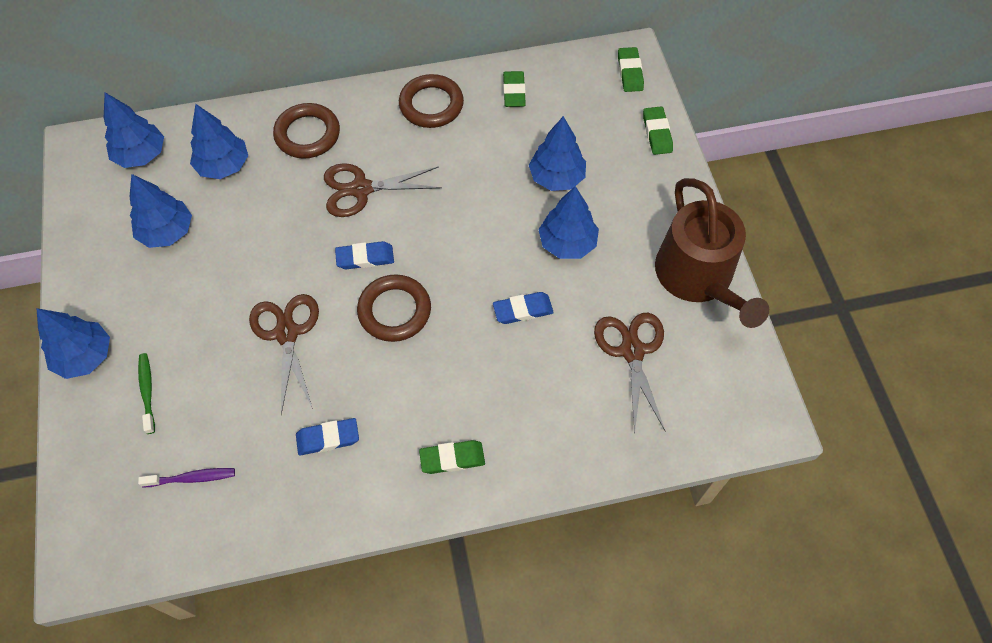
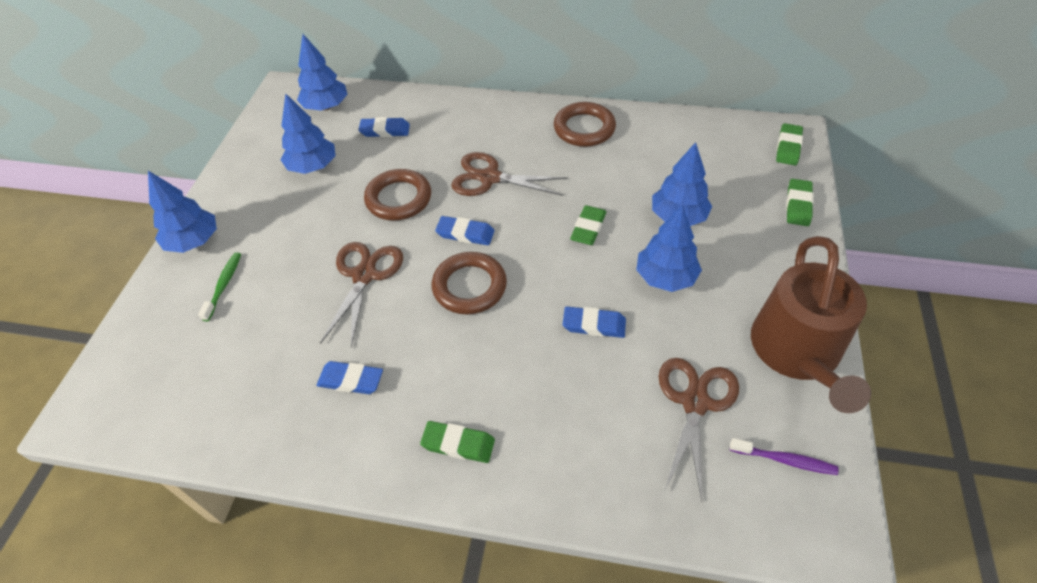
camera: 25 degrees right, 10 degrees down
(192, 478) = (215, 372): purple toothbrush -> purple toothbrush (785, 460)
(223, 166) = (385, 130): blue tree -> blue eraser
(307, 134) = (465, 125): brown ring -> brown ring (398, 199)
(514, 92) = (666, 136): green eraser -> green eraser (588, 228)

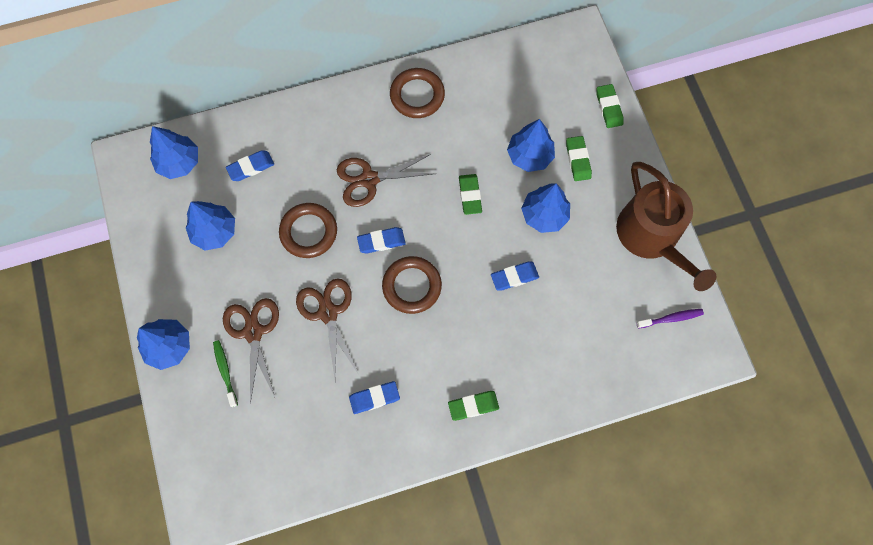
camera: 30 degrees left, 20 degrees up
(695, 403) = (604, 305): brown scissors -> brown scissors (253, 332)
(788, 147) = (581, 51): green eraser -> green eraser (578, 160)

